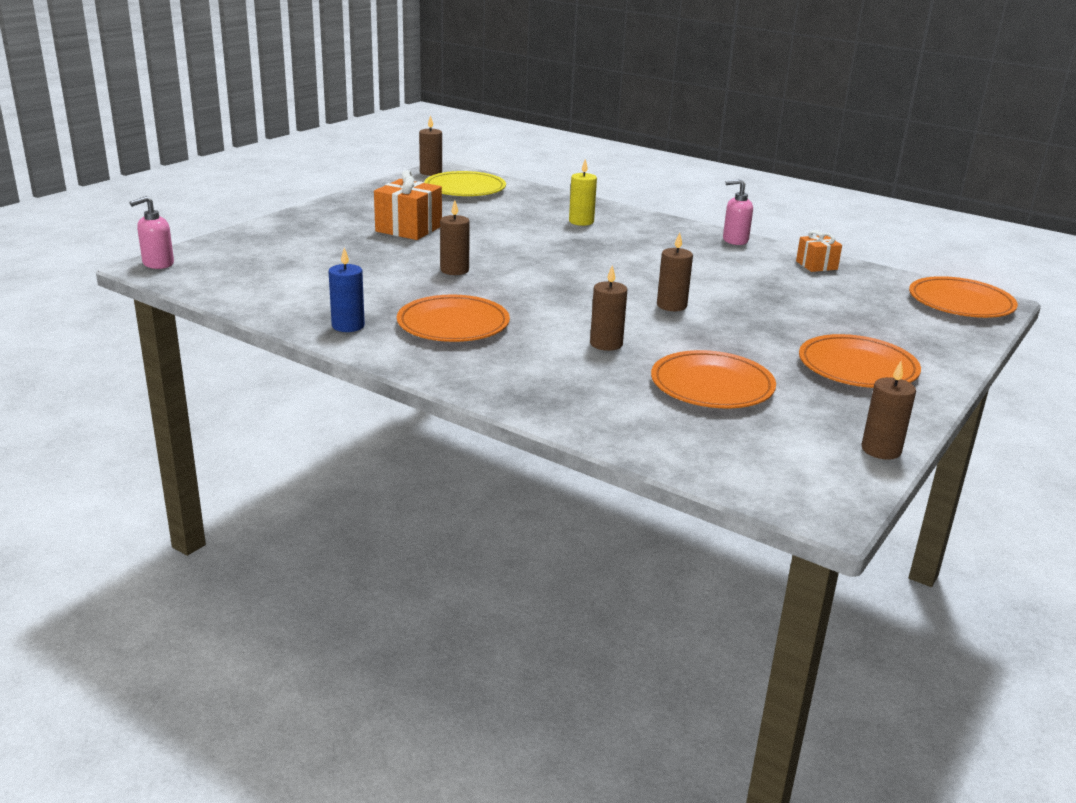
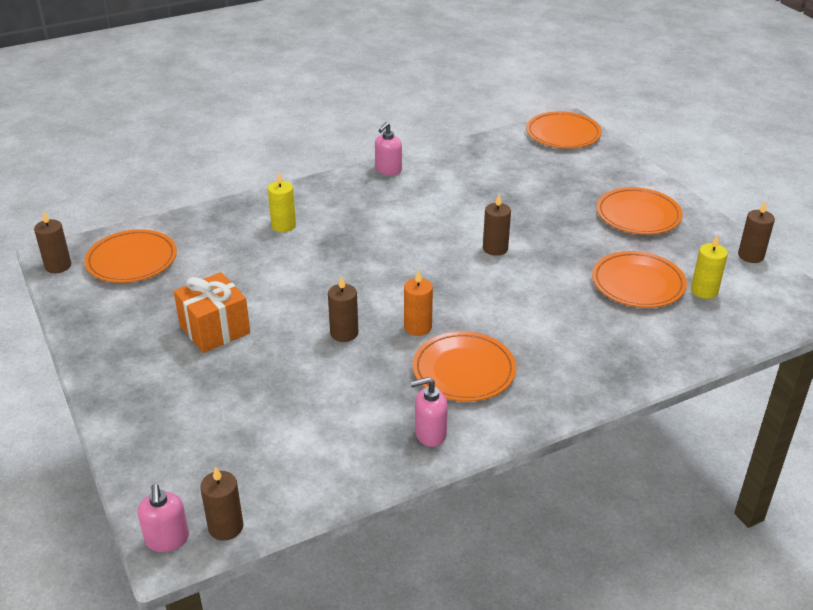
camera: 60 degrees left, 10 degrees up
(348, 326) = (430, 434): blue candle -> pink soap dispenser
(465, 189) = (132, 260): yellow plate -> orange plate
(497, 295) = (418, 327): none -> orange candle
(606, 344) = (546, 304): brown candle -> brown candle (226, 527)
(753, 427) = (704, 291): none -> yellow candle
(816, 265) = (463, 157): orange gift -> none

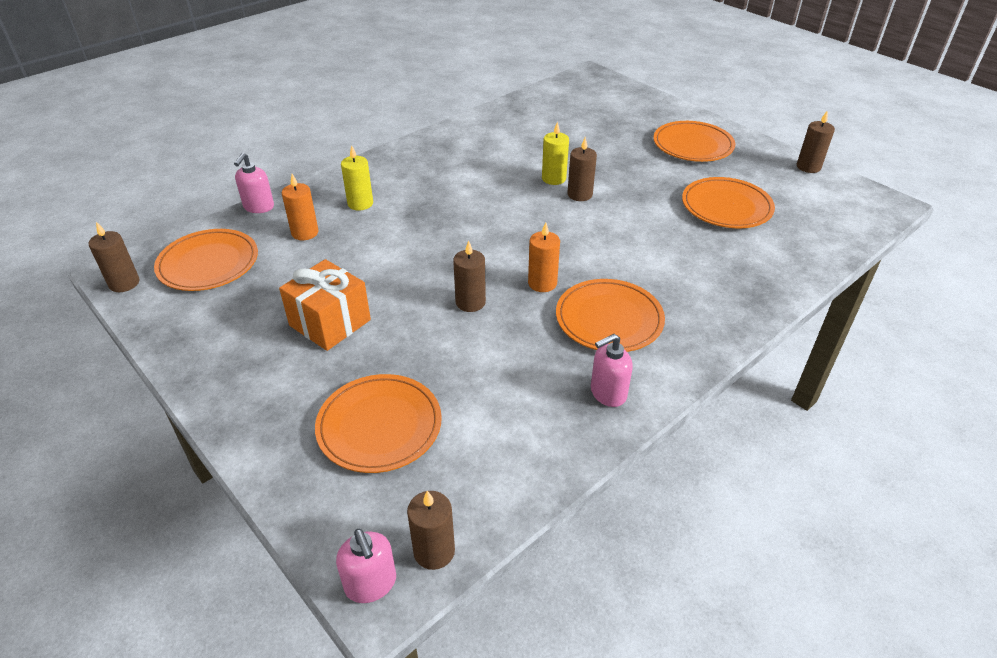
camera: 15 degrees left, 5 degrees up
(224, 245) = (305, 233): none -> orange candle
(388, 170) = (442, 136): pink soap dispenser -> pink soap dispenser (258, 207)
(563, 134) = (589, 84): orange plate -> orange plate (379, 426)
(704, 291) = (787, 204): yellow candle -> yellow candle (553, 178)

